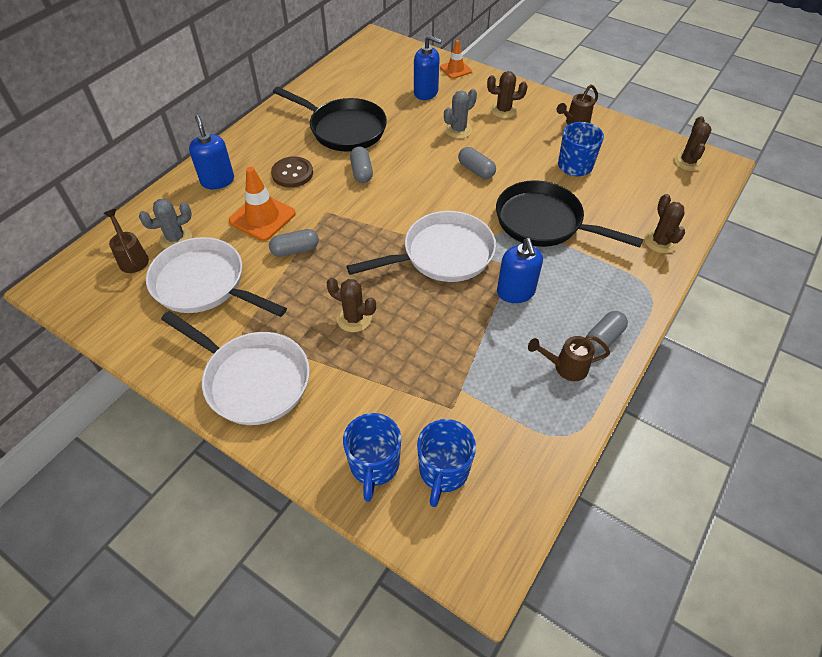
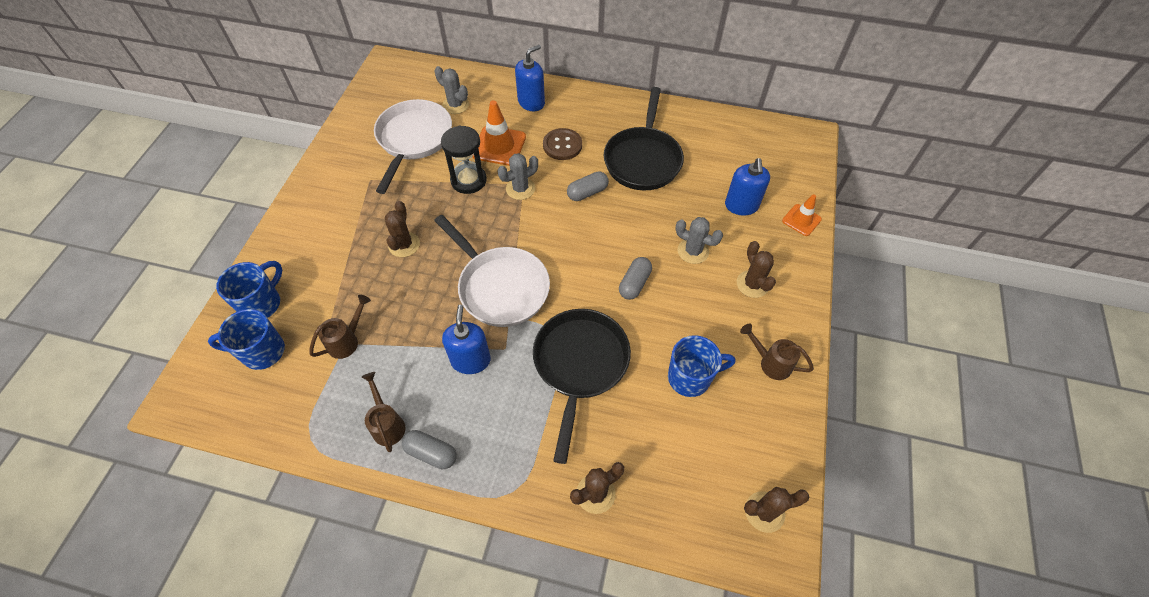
camera: 70 degrees right, 5 degrees up
(132, 258) = (427, 90): brown watering can -> brown watering can (347, 340)
(252, 379) = (328, 202): white pan -> none
(295, 250) = (468, 180): grey capsule -> black hourglass
(330, 214) = (520, 189): none -> grey cactus
(374, 465) = (262, 303): blue mug -> blue mug turned 135 degrees clockwise
(515, 292) = (470, 360): blue soap dispenser -> blue soap dispenser turned 120 degrees clockwise

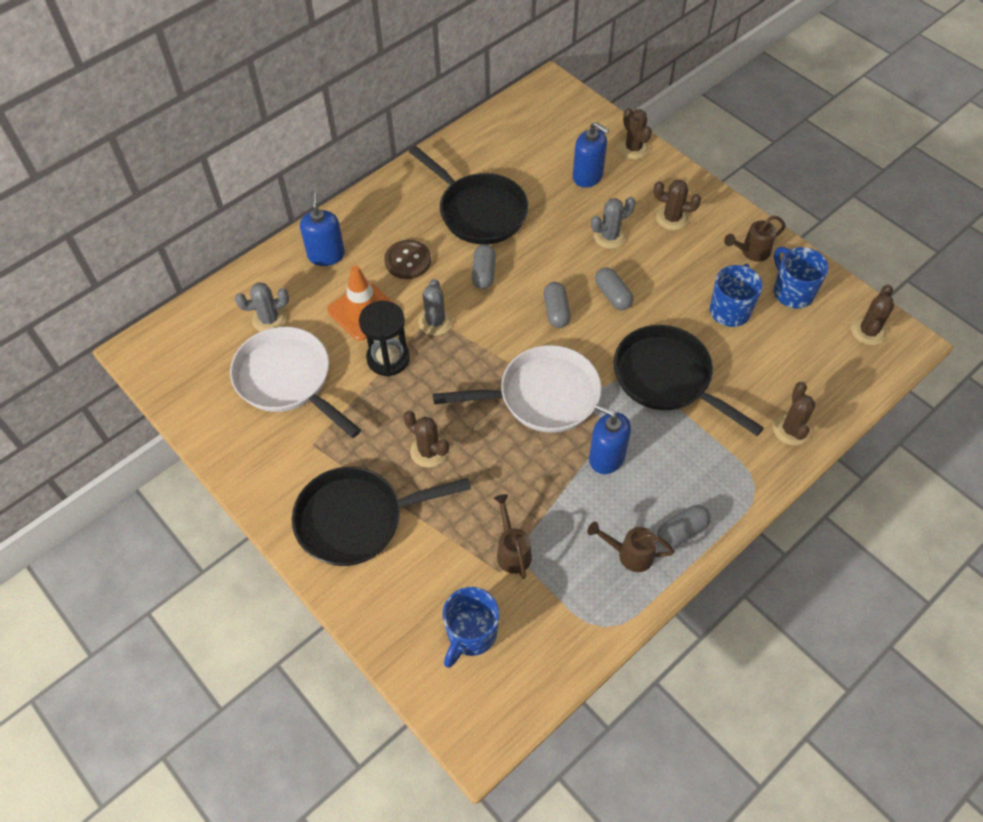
camera: 55 degrees left, 0 degrees up
(262, 303) = (407, 612): blue mug -> blue mug (792, 292)
(323, 235) = (357, 519): none -> black pan
(588, 255) = (556, 311): none -> grey capsule
(801, 220) = (633, 148): orange traffic cone -> brown cactus

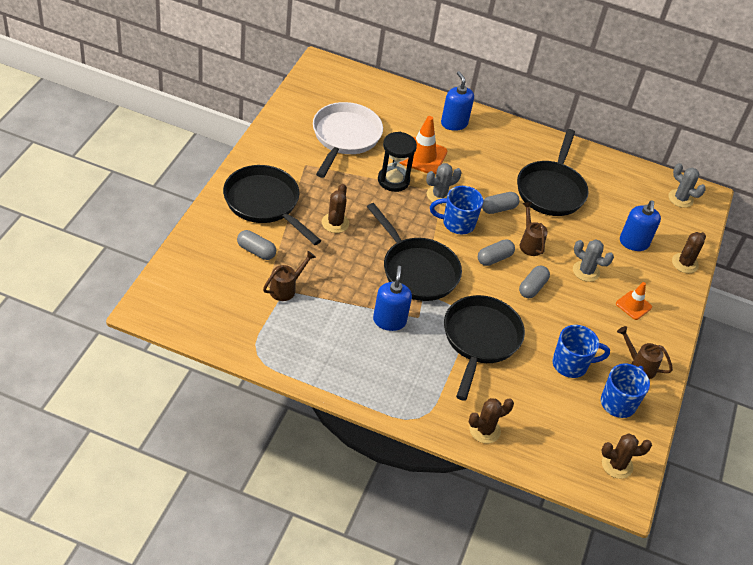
camera: 55 degrees right, 10 degrees down
(269, 319) = (384, 113): grey cactus -> grey cactus (680, 198)
(326, 255) = (454, 123): blue soap dispenser -> blue soap dispenser turned 75 degrees counterclockwise
(408, 261) = (479, 165): brown button -> none
(471, 634) = (215, 284): blue mug -> blue mug (457, 223)
(542, 396) = (417, 270): white pan -> black pan
(629, 554) = (319, 354): brown watering can -> brown watering can (529, 243)
(672, 218) = (633, 305): brown cactus -> orange traffic cone
(682, 531) = (355, 380): grey capsule -> grey capsule (256, 251)

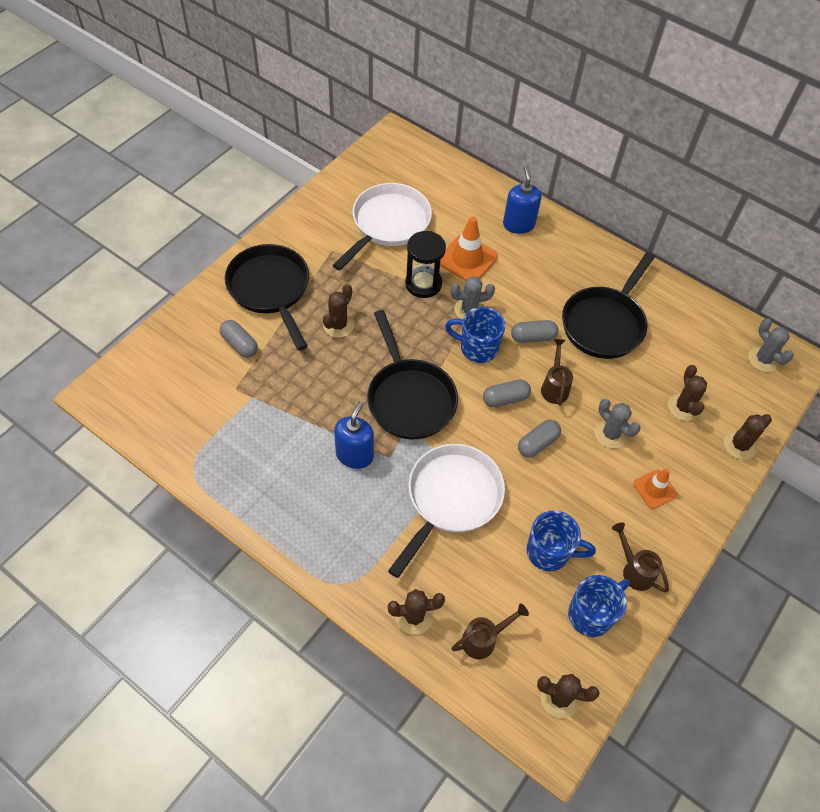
camera: 20 degrees right, 10 degrees up
(286, 288) = (255, 395): brown watering can -> brown watering can (484, 639)
(480, 340) = (451, 499): black pan -> white pan
(634, 243) = (683, 407): blue soap dispenser -> brown cactus

